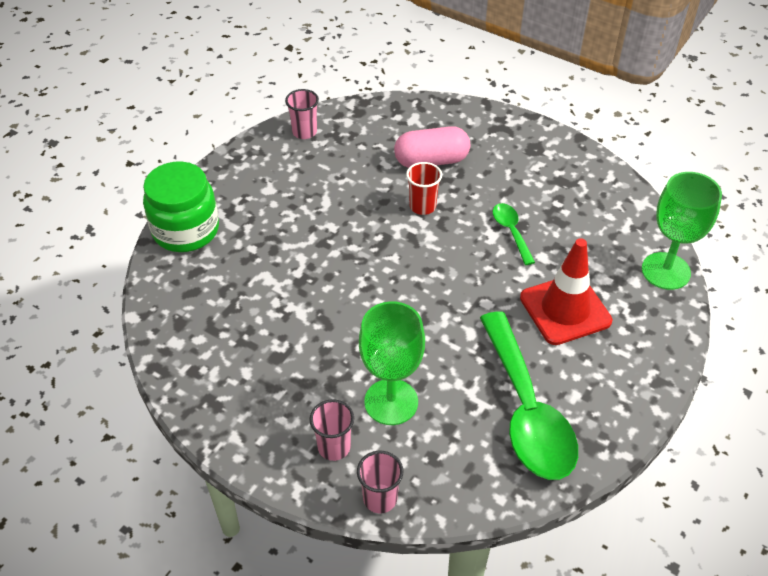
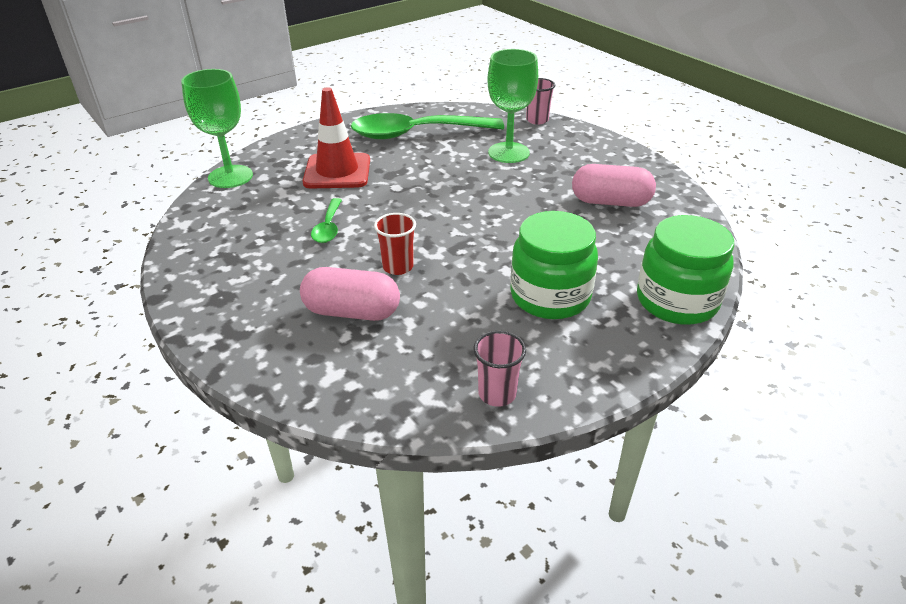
camera: 160 degrees left, 10 degrees down
(252, 340) = (610, 202): none -> pink capsule
(288, 210) = (550, 296): none -> green jar
(334, 447) = (559, 142): pink cup -> none
(526, 411) = (416, 134): green spoon -> green spoon turned 105 degrees counterclockwise

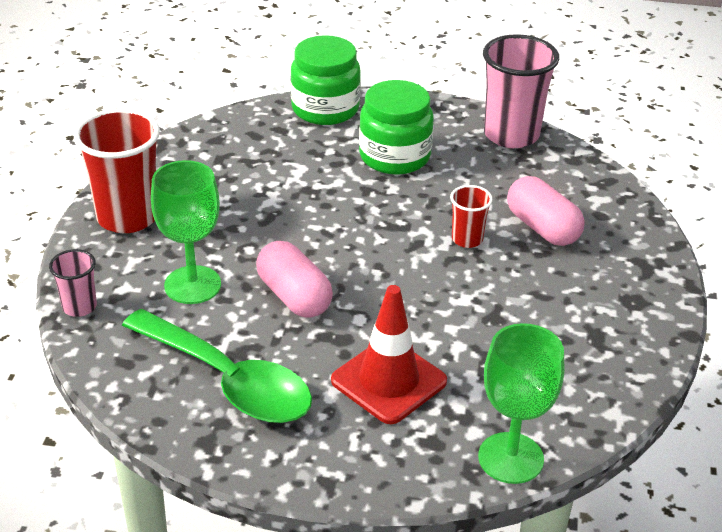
camera: 135 degrees left, 0 degrees up
(328, 227) = (479, 312): green spoon -> none
(497, 394) = (511, 135): pink cup -> pink cup, size x1.98
(609, 158) = (127, 217): none -> red cup
(610, 202) = (219, 183): pink capsule -> pink capsule (294, 296)

